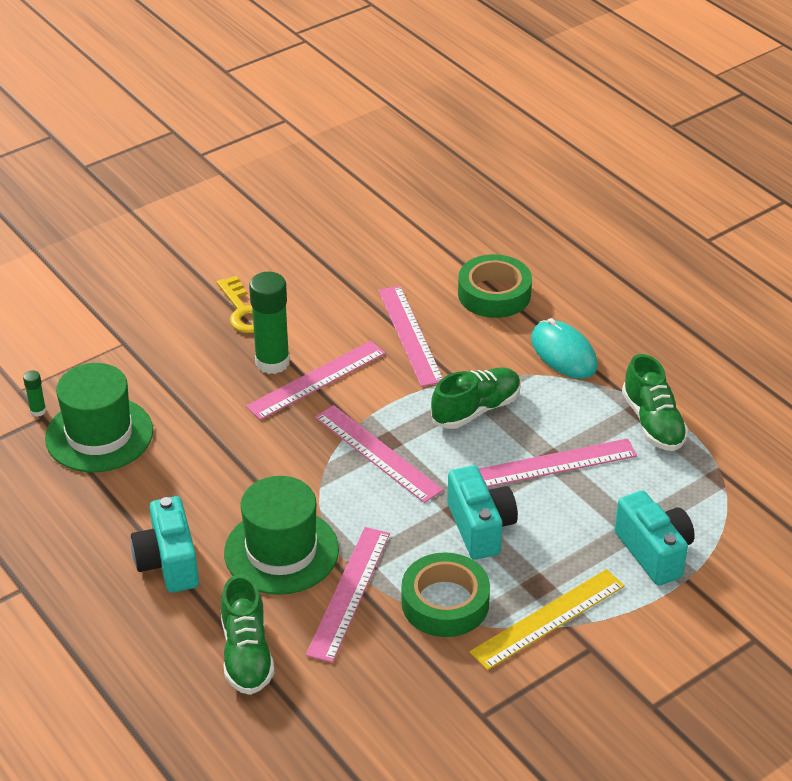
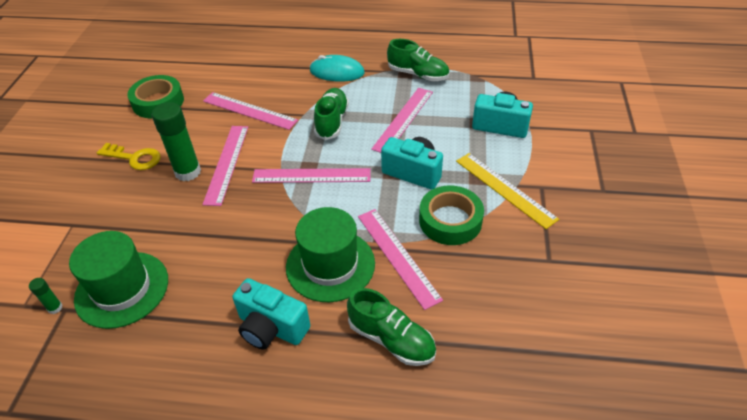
camera: 45 degrees left, 5 degrees up
(494, 294) = (267, 68): green tape -> green tape (158, 102)
(548, 619) = (505, 189): yellow ruler -> yellow ruler turned 45 degrees counterclockwise

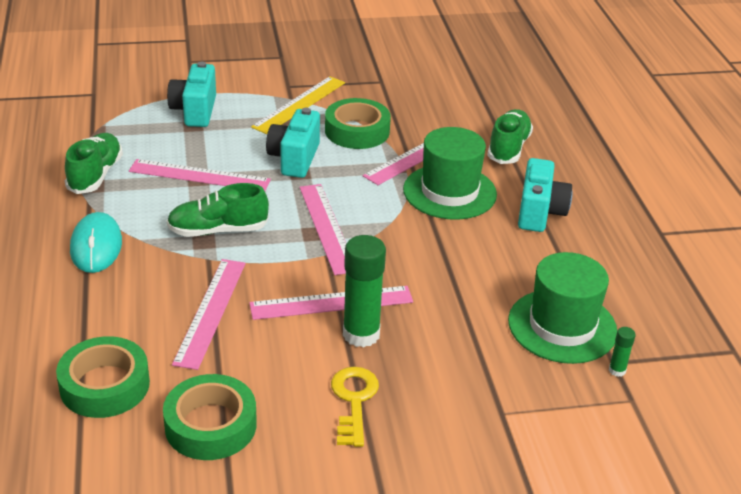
camera: 110 degrees left, 10 degrees down
(213, 70) = (105, 385): none -> green tape

